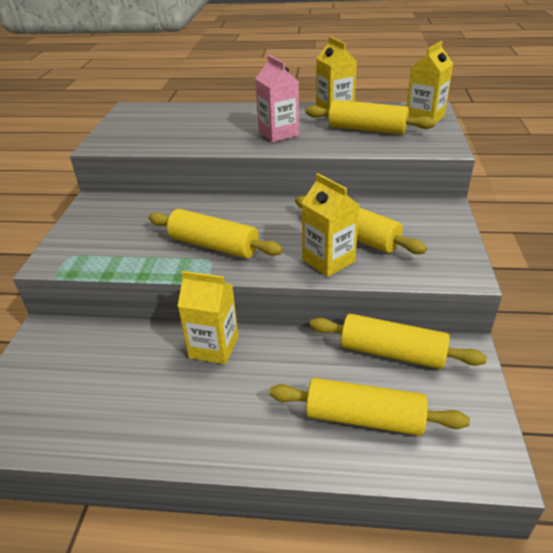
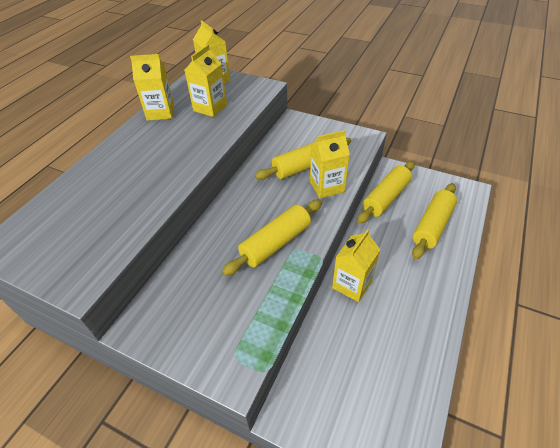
camera: 70 degrees left, 10 degrees up
(278, 133) = (176, 151): pink carton -> none
(367, 129) = (210, 107): yellow rolling pin -> yellow carton

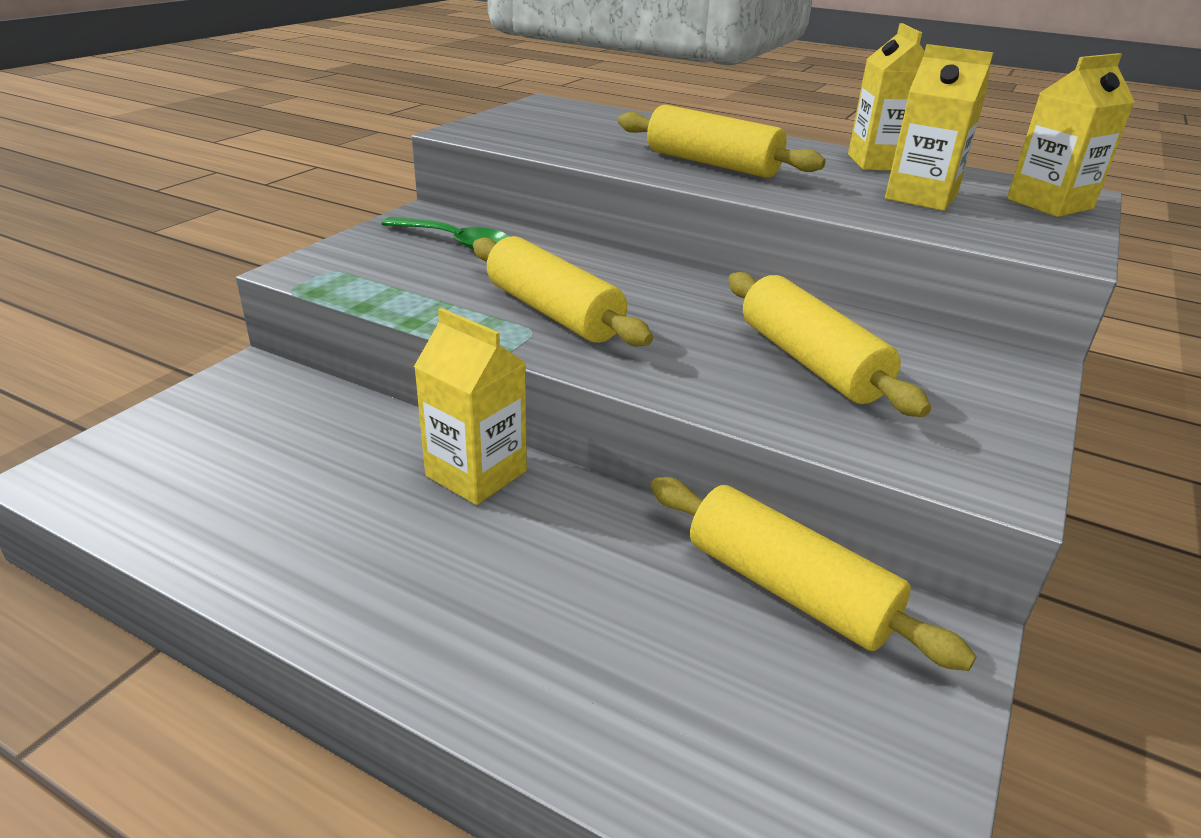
camera: 90 degrees right, 15 degrees down
(186, 299) = (455, 242): none -> green spoon
(326, 186) = (733, 385): yellow carton -> none
(432, 226) = (660, 680): yellow rolling pin -> yellow rolling pin (712, 164)

